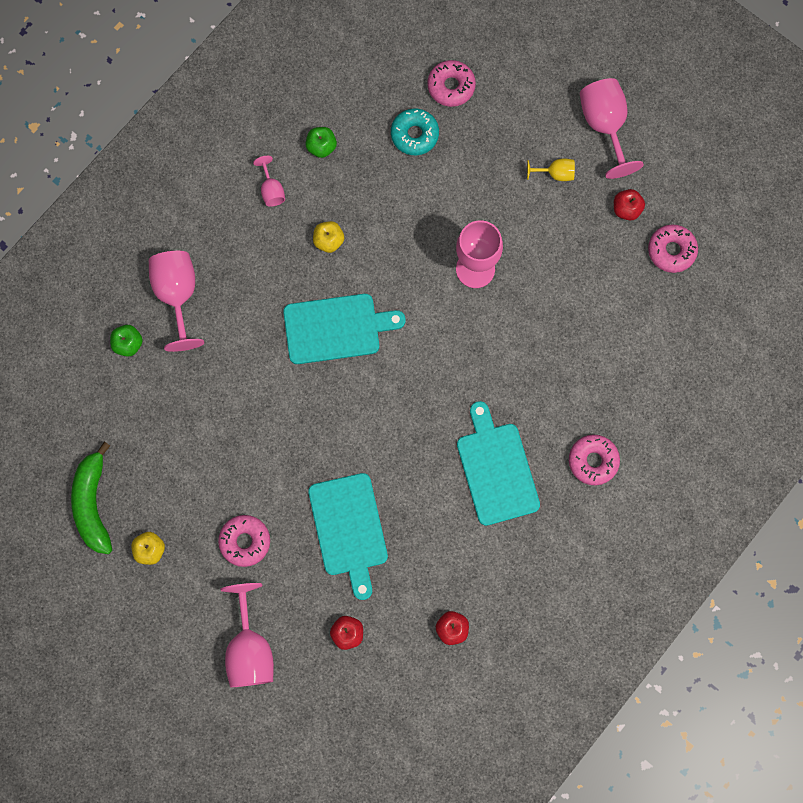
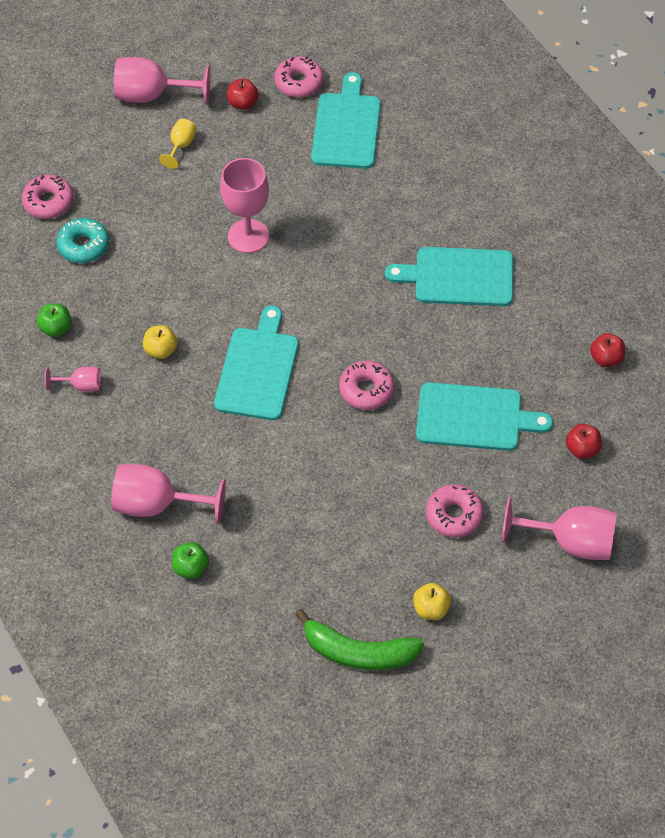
camera: 70 degrees left, 20 degrees down
(593, 461) = (479, 199): pink donut -> pink donut (366, 390)
(633, 312) = (346, 127): none -> turquoise cutting board

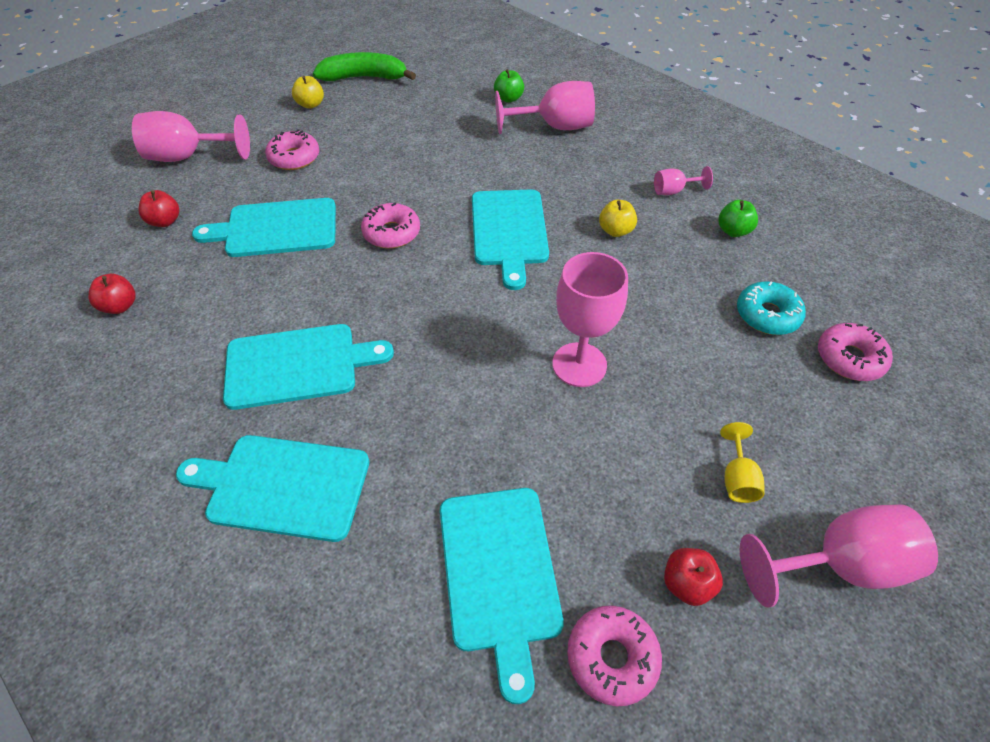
camera: 165 degrees right, 5 degrees down
(471, 197) = (282, 486): none -> turquoise cutting board

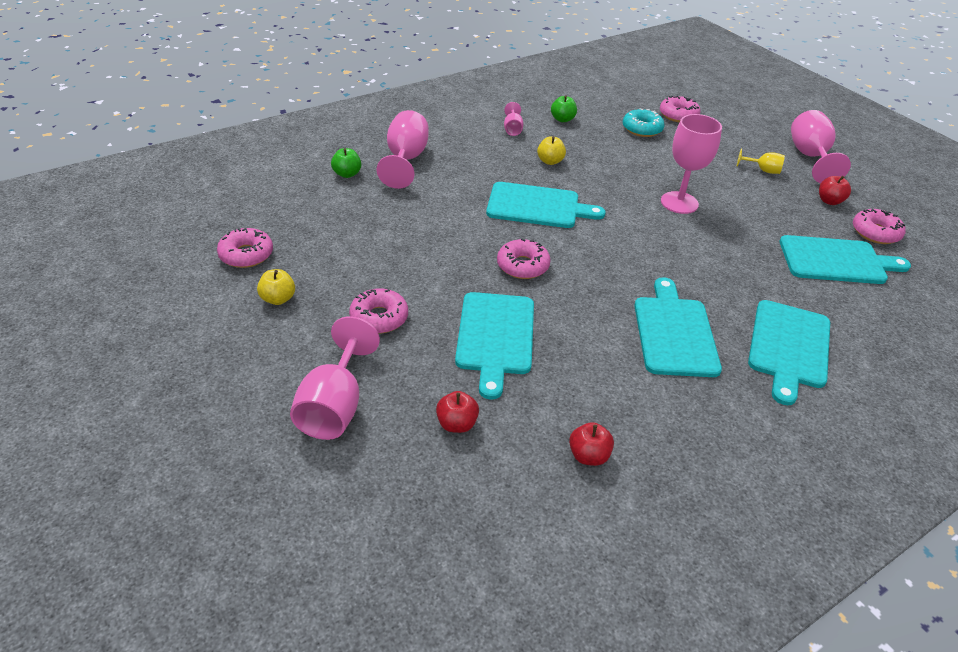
camera: 80 degrees left, 10 degrees down
(364, 78) = (246, 254): green banana -> pink donut

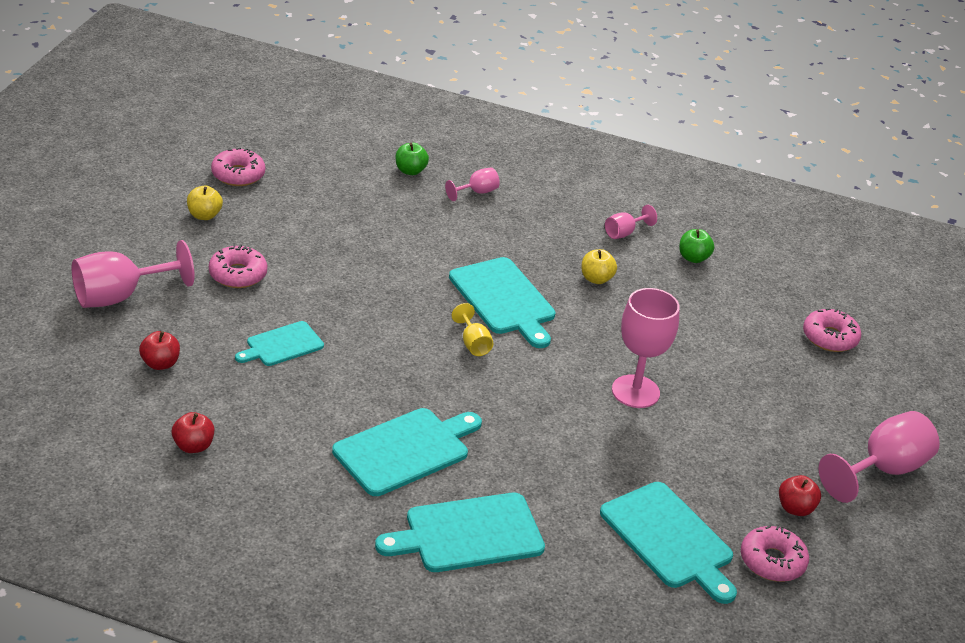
camera: 50 degrees right, 5 degrees down
(405, 160) = (476, 192): pink goblet -> pink goblet, size x0.51
(495, 337) = (282, 345): turquoise cutting board -> turquoise cutting board, size x0.60
(522, 266) = (397, 324): pink donut -> none
(642, 129) = (755, 320): turquoise donut -> none
(762, 170) = (793, 437): yellow goblet -> yellow goblet (473, 344)

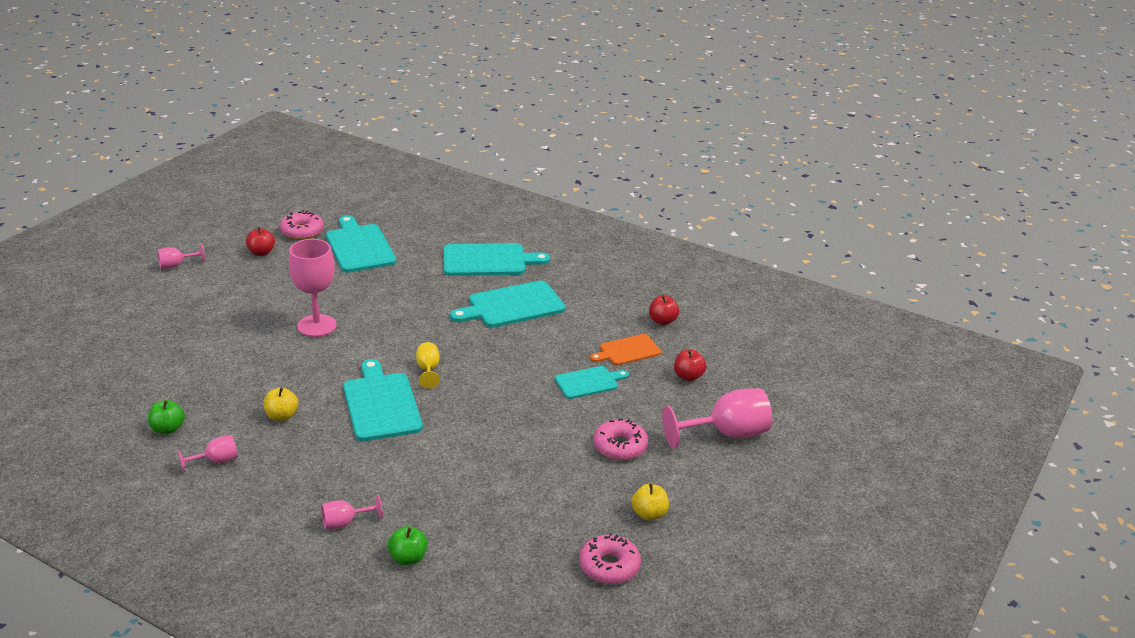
camera: 165 degrees left, 5 degrees down
(239, 393) = (627, 351): none -> orange cutting board
(830, 337) = (113, 349): pink donut -> none
(882, 470) = (176, 265): pink goblet -> pink goblet, size x0.51

